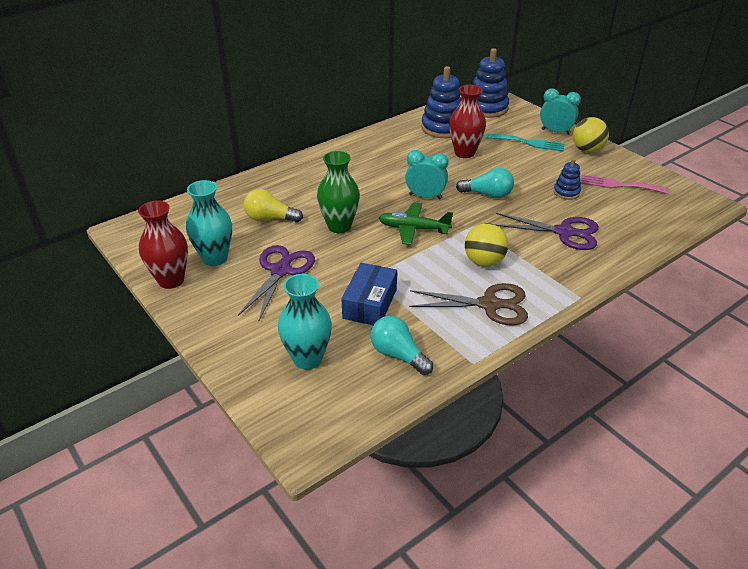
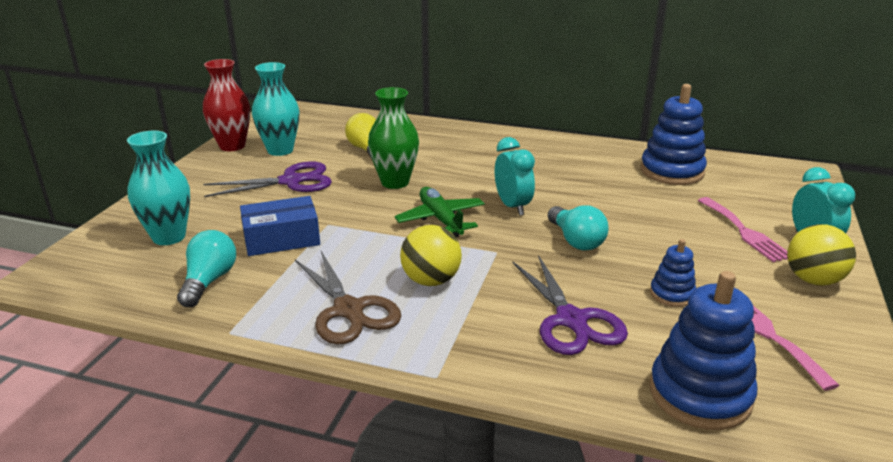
camera: 55 degrees right, 10 degrees down
(464, 153) = (641, 200): red vase -> none
(487, 108) = (771, 181): blue stacking toy -> blue stacking toy (700, 394)
(528, 143) = (743, 231): turquoise fork -> pink fork

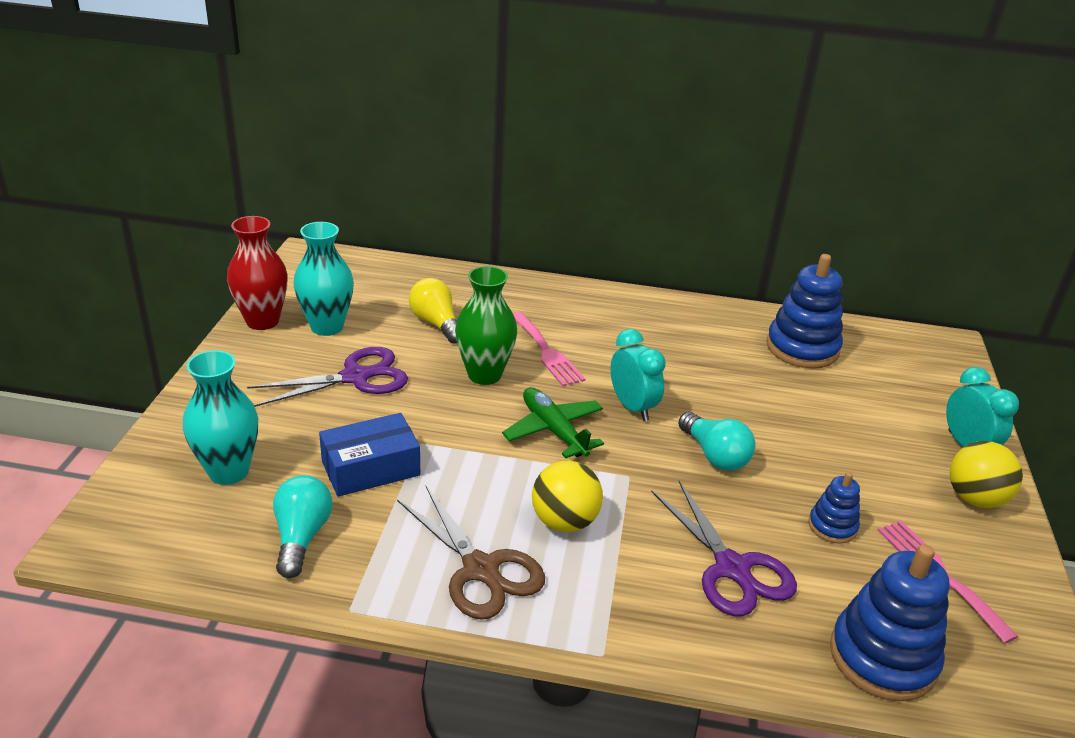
camera: 10 degrees left, 5 degrees up
(743, 231) = (894, 434): pink fork -> pink fork (546, 351)

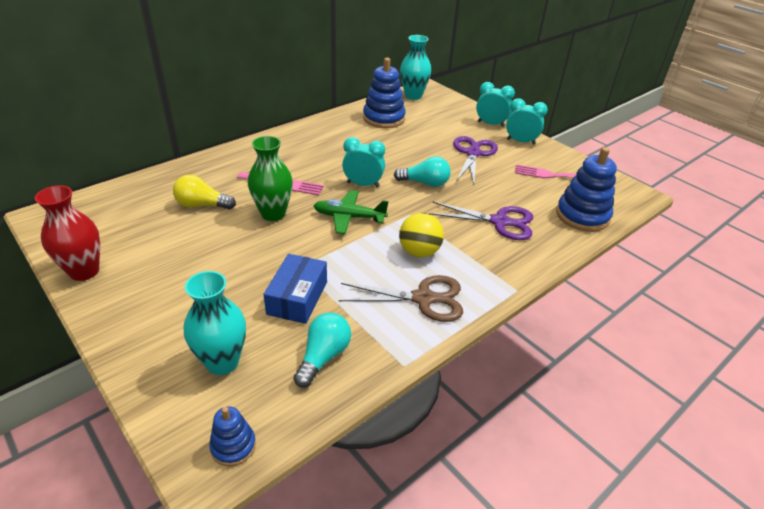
camera: 50 degrees left, 5 degrees up
(301, 537) = (323, 356): turquoise light bulb -> turquoise light bulb turned 75 degrees clockwise
(327, 327) = (137, 247): turquoise vase -> turquoise vase (413, 96)
(355, 377) = (205, 261): purple scissors -> purple scissors (473, 153)
(832, 526) = (501, 182): blue stacking toy -> blue stacking toy (233, 446)
(975, 499) = (520, 141): yellow ball -> turquoise clock

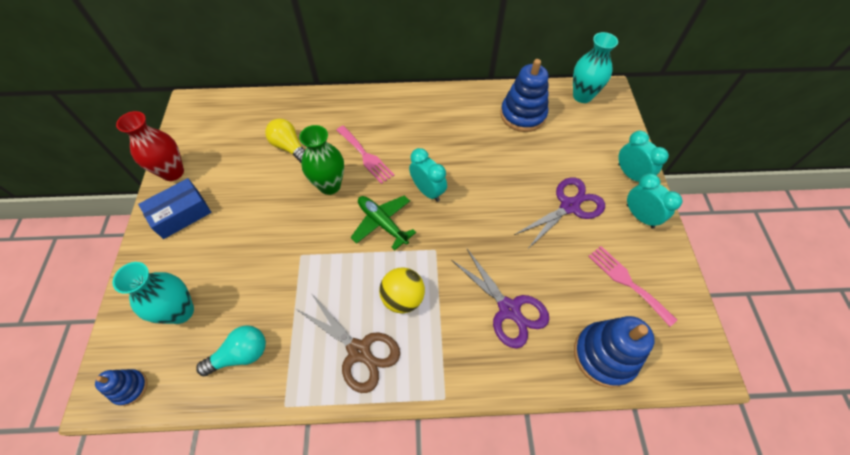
camera: 40 degrees right, 20 degrees up
(297, 297) = (273, 285): blue box -> blue box (181, 214)
(425, 183) = (484, 219): turquoise light bulb -> none

